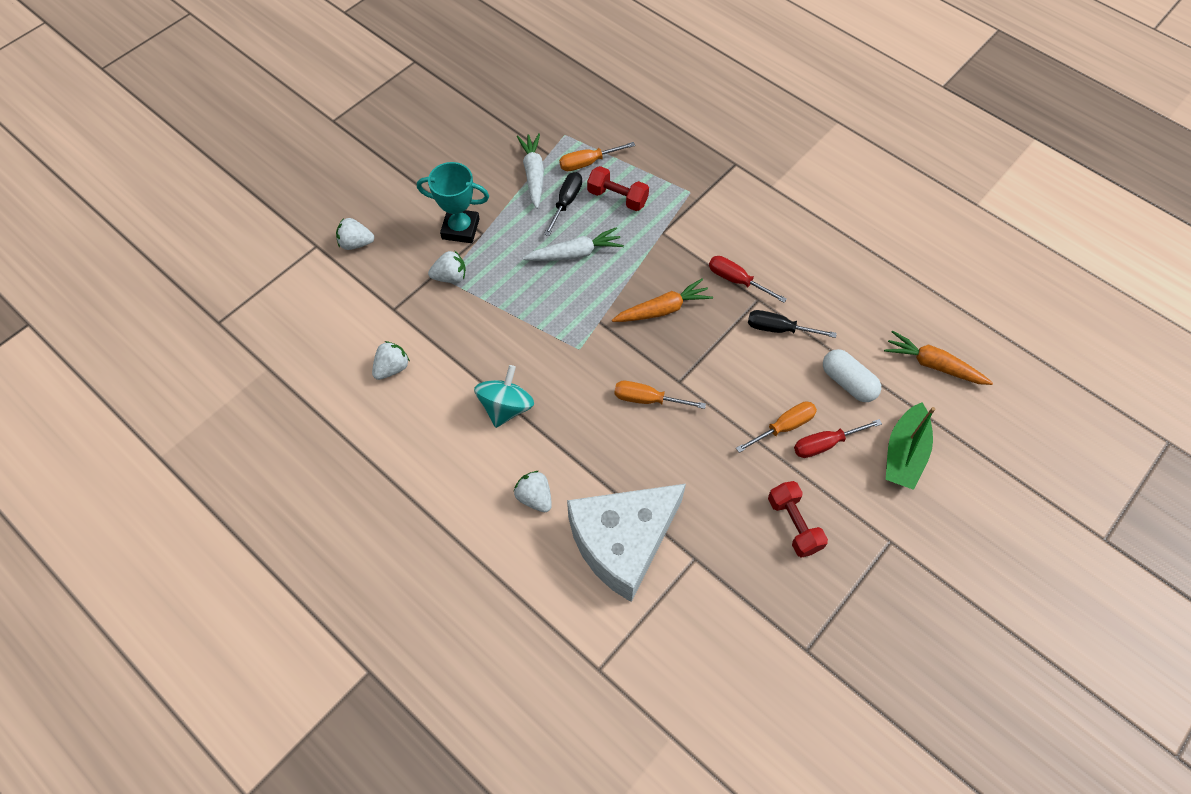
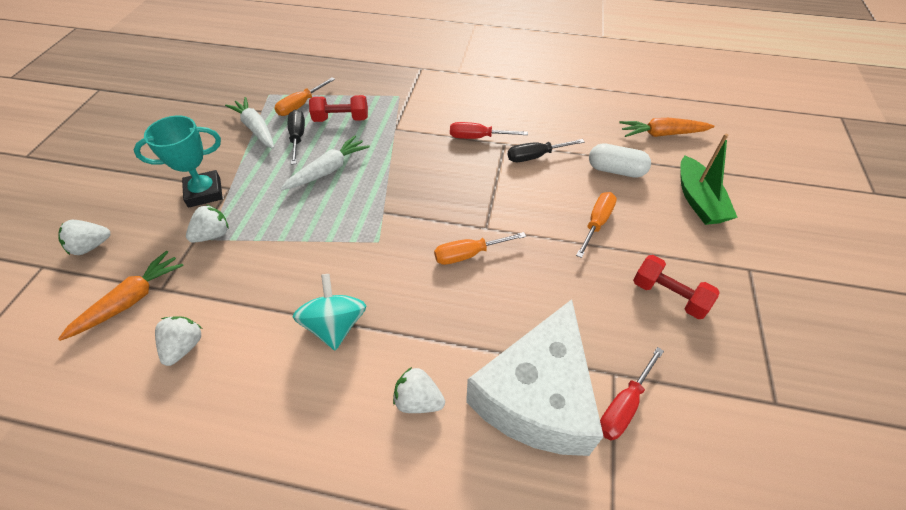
camera: 30 degrees left, 10 degrees down
(662, 309) = (433, 180): orange carrot -> orange carrot (130, 301)
(824, 444) = (637, 221): red screwdriver -> red screwdriver (623, 406)

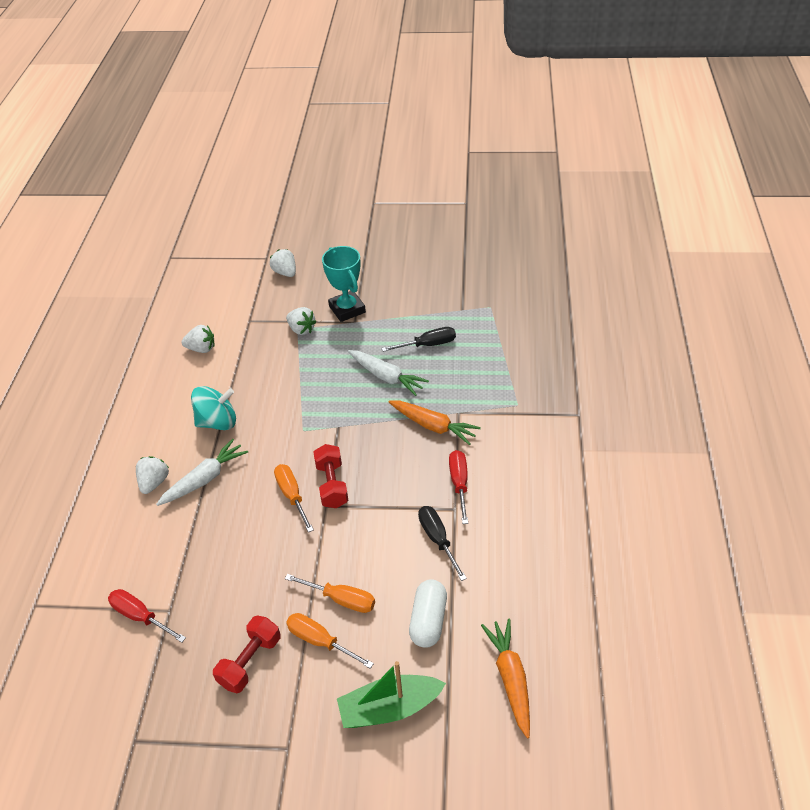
camera: 85 degrees right, 5 degrees down
(130, 301) = (238, 310): orange carrot -> orange carrot (433, 426)
(256, 129) = (434, 314): white carrot -> white carrot (204, 479)
(300, 105) = (477, 333): orange screwdriver -> orange screwdriver (319, 641)
(341, 119) = (464, 368): red dumbbell -> red dumbbell (332, 485)
(536, 396) = (152, 556): white cheese -> none

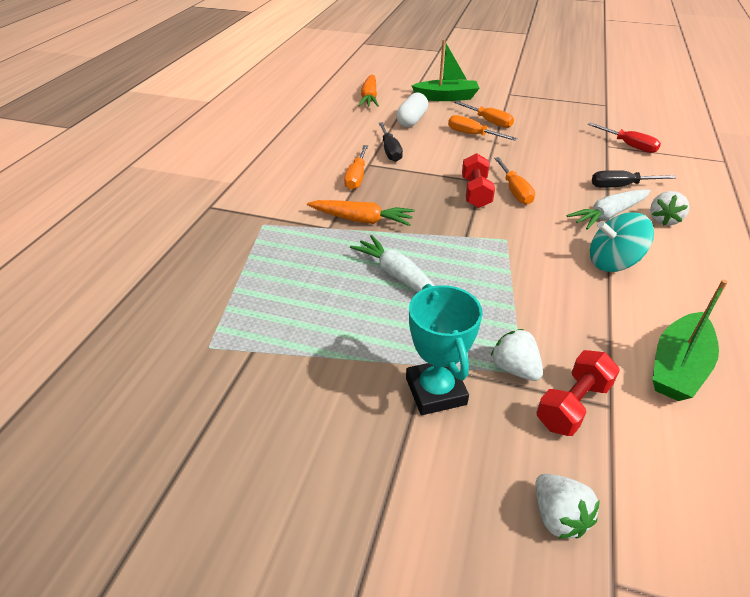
camera: 170 degrees left, 5 degrees down
(201, 349) = (678, 367): white strawberry -> green boat
(250, 661) = (537, 120): red dumbbell -> red dumbbell (573, 405)
(428, 345) = (328, 306): black screwdriver -> black screwdriver (620, 186)
(433, 426) = (361, 220): orange carrot -> orange carrot turned 150 degrees clockwise
(459, 483) = (356, 177): red screwdriver -> orange screwdriver

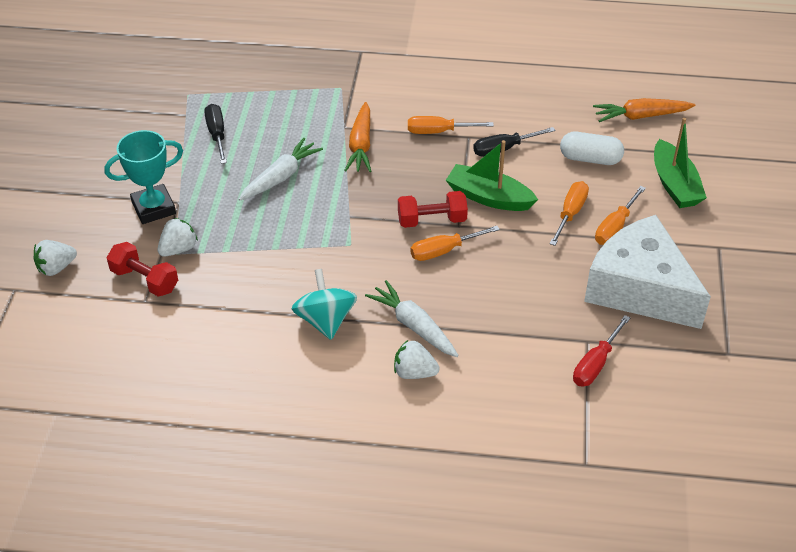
camera: 80 degrees right, 5 degrees up
(551, 122) = (640, 289): none -> white cheese
(620, 186) = (480, 343): black screwdriver -> black screwdriver (217, 134)
(678, 367) = (187, 347): green boat -> green boat (489, 197)

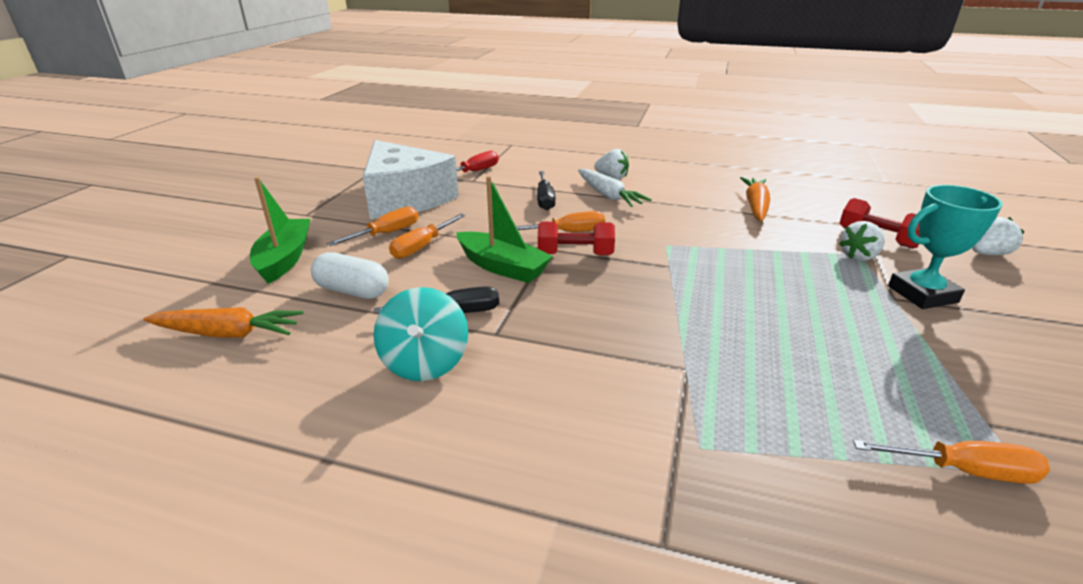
camera: 170 degrees left, 15 degrees down
(217, 134) = (901, 380): black screwdriver -> black screwdriver (545, 200)
(280, 177) = (767, 311): white carrot -> none
(325, 320) = (685, 203): turquoise spinning top -> turquoise spinning top (425, 362)
(361, 145) = (657, 338): orange carrot -> orange carrot (755, 206)
(438, 132) = (537, 345): orange screwdriver -> orange screwdriver (965, 471)

